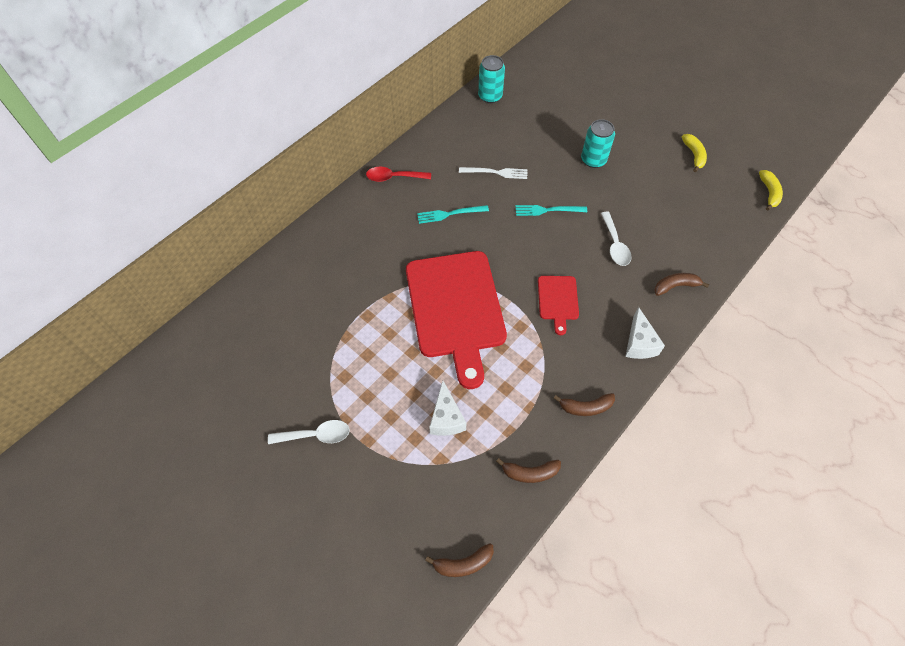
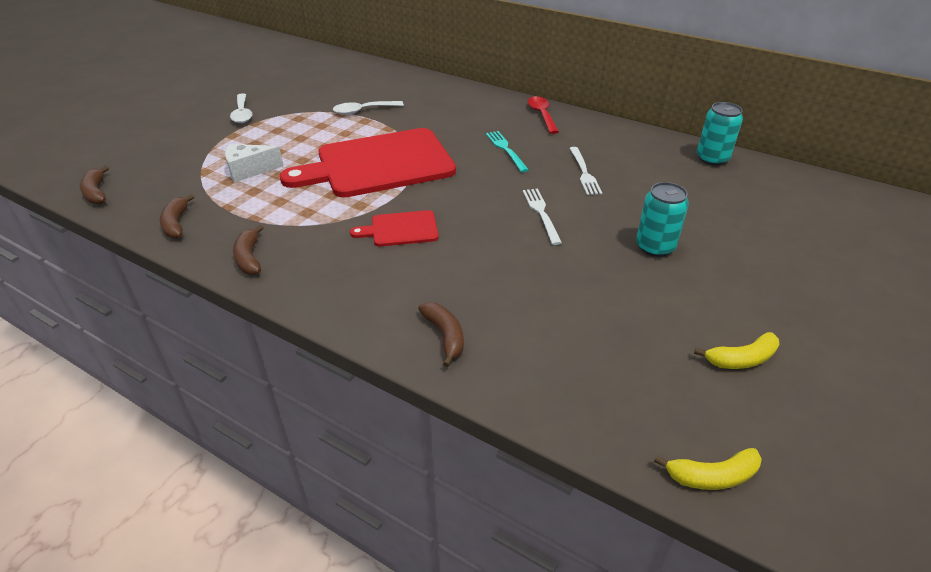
camera: 80 degrees right, 20 degrees down
(547, 210) = (541, 213): turquoise fork -> white fork
(615, 245) = (504, 273): white spoon -> white spoon (363, 111)
(639, 343) = (341, 300): white cheese -> none

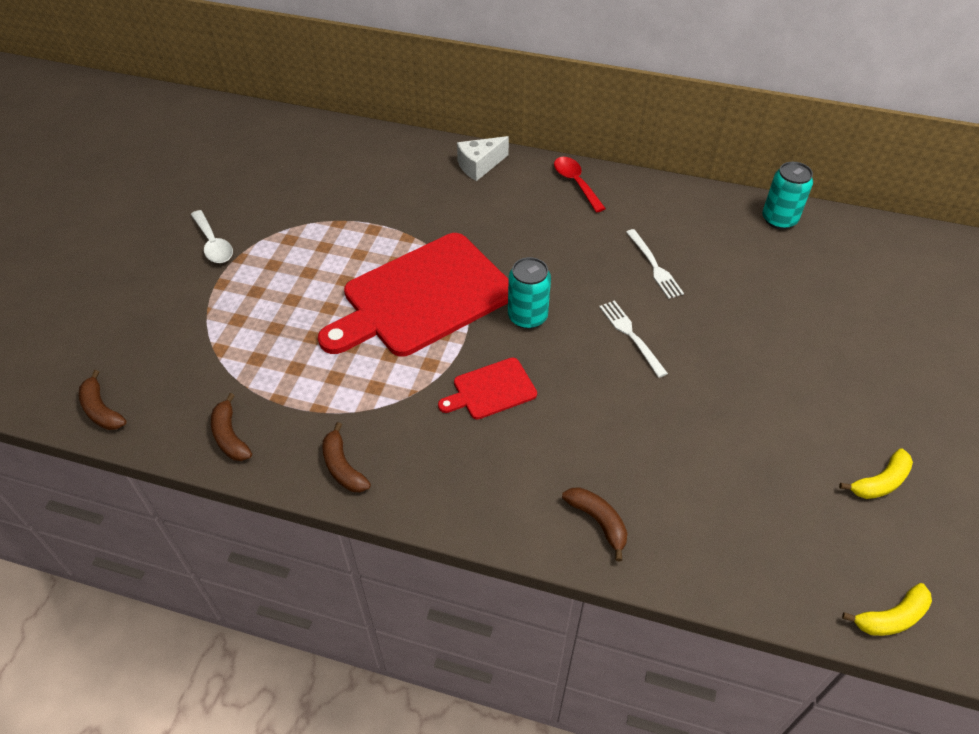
camera: 15 degrees left, 10 degrees up
(249, 171) = (273, 337): white cheese -> white cheese (479, 166)
(363, 111) = (363, 213): white spoon -> none
(506, 149) = (557, 246): turquoise fork -> none
(655, 247) = (760, 358): turquoise can -> turquoise can (527, 317)

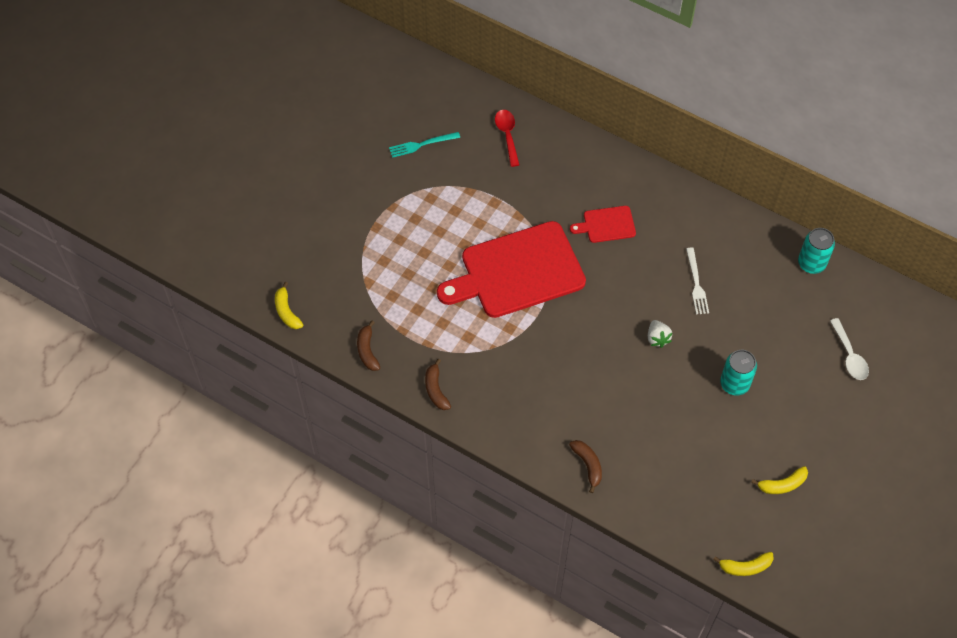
camera: 15 degrees right, 10 degrees up
(101, 410) = (287, 311): brown banana -> yellow banana
(213, 244) = (374, 190): white spoon -> white spoon (849, 356)
(267, 188) = (421, 144): none -> turquoise fork
(479, 166) = (592, 158): white cheese -> none
(491, 390) = (546, 357): red cutting board -> red cutting board (606, 225)
(527, 317) = (588, 305): turquoise can -> turquoise can (734, 384)
(575, 183) = (663, 192): red spoon -> red spoon (507, 135)
(631, 335) = (657, 338): white fork -> white strawberry

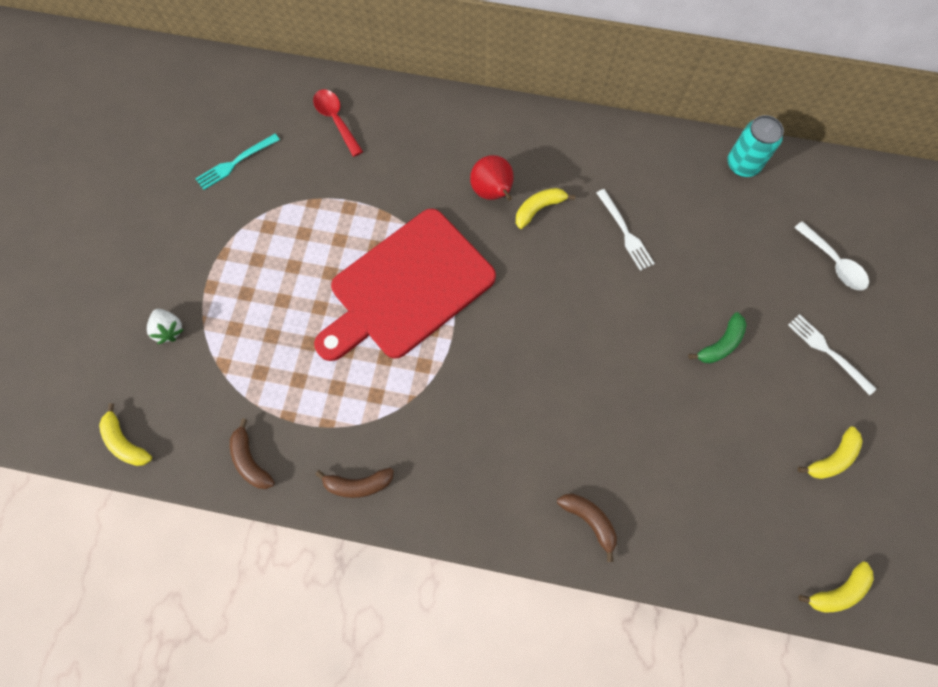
camera: 20 degrees left, 10 degrees up
(436, 390) = (358, 484): brown banana -> brown banana turned 60 degrees counterclockwise
(606, 225) = (492, 193): red cutting board -> red pear
(637, 247) = (539, 209): none -> yellow banana
(657, 338) = (607, 317): white strawberry -> white strawberry (169, 330)
(734, 384) = (720, 344): turquoise can -> green banana
(814, 415) = (828, 352): none -> white fork

